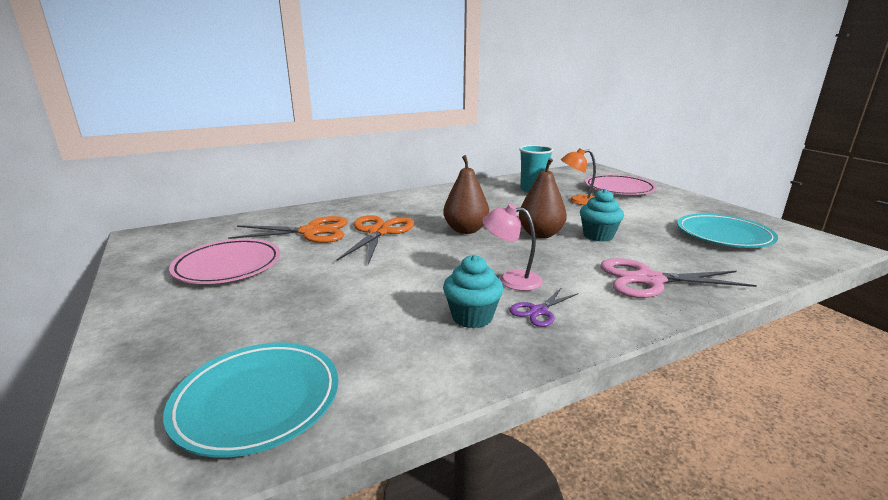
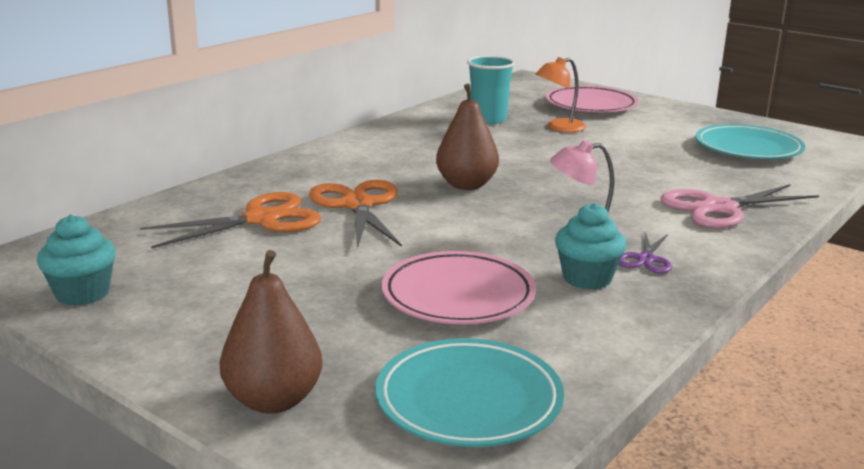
camera: 25 degrees left, 0 degrees up
(228, 266) = (210, 283): pink plate -> pink plate (458, 295)
(540, 234) = (560, 176): brown pear -> brown pear (273, 400)
(598, 236) = (624, 168): turquoise cupcake -> turquoise cupcake (82, 293)

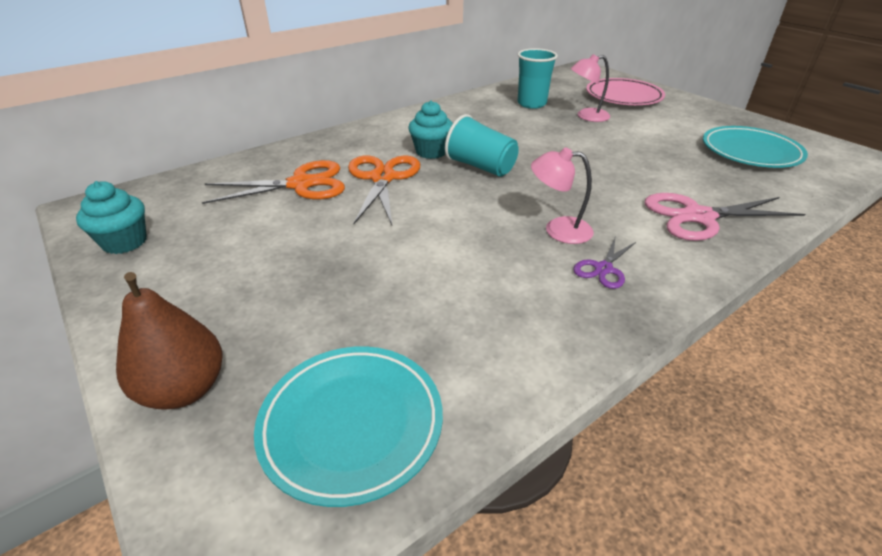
camera: 15 degrees right, 15 degrees up
(458, 295) = (411, 288): pink plate -> none
(466, 185) = (481, 167): brown pear -> turquoise cup
(559, 127) = (586, 116): orange lamp -> pink lamp
(587, 278) = (537, 284): turquoise cupcake -> turquoise cupcake (431, 152)

